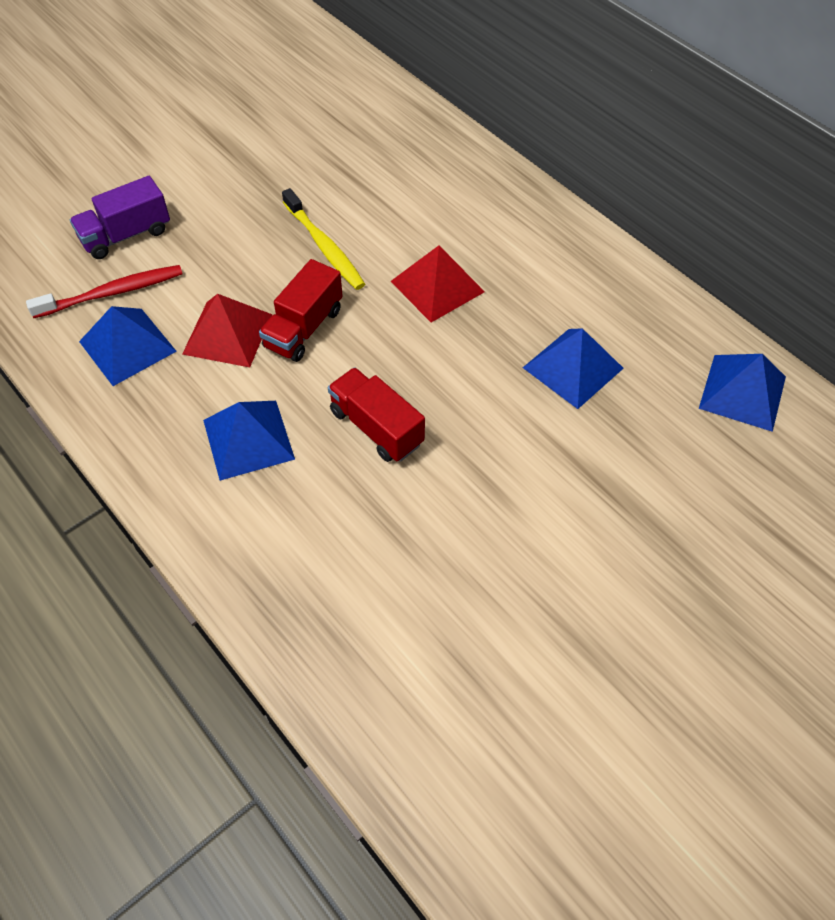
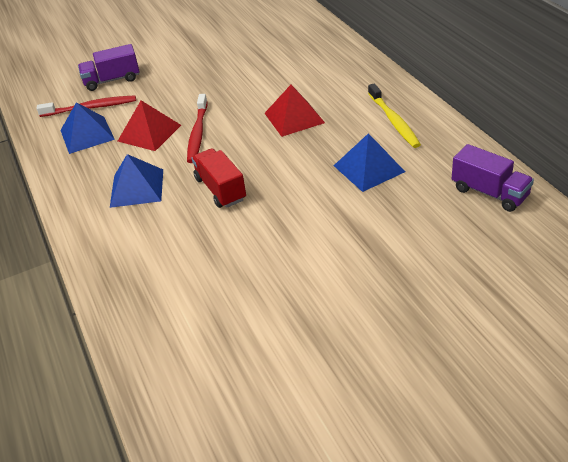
camera: 20 degrees right, 15 degrees down
(304, 328) = (197, 133): red truck -> red toothbrush
(324, 246) = (230, 93): yellow toothbrush -> yellow toothbrush (394, 121)
(742, 392) = (489, 193): blue pyramid -> purple truck

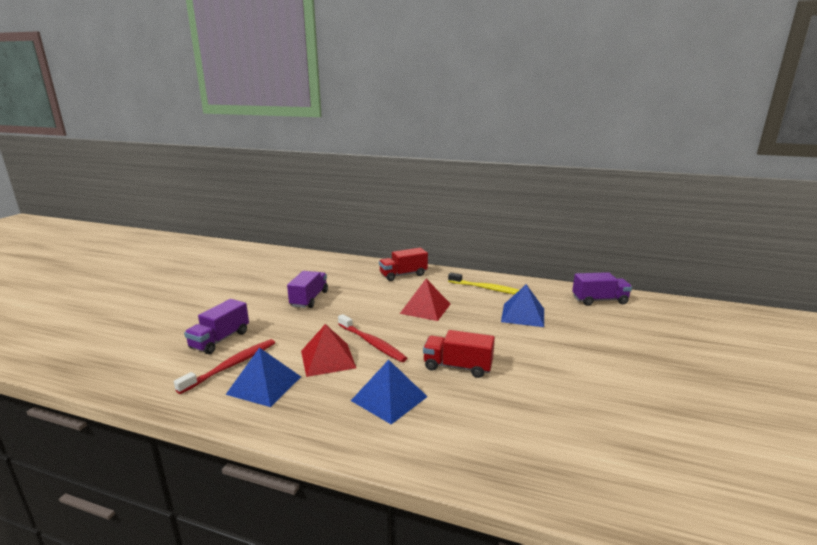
camera: 50 degrees left, 20 degrees down
(220, 64) = (309, 299): none -> purple truck
(341, 67) = (403, 275): none -> red truck

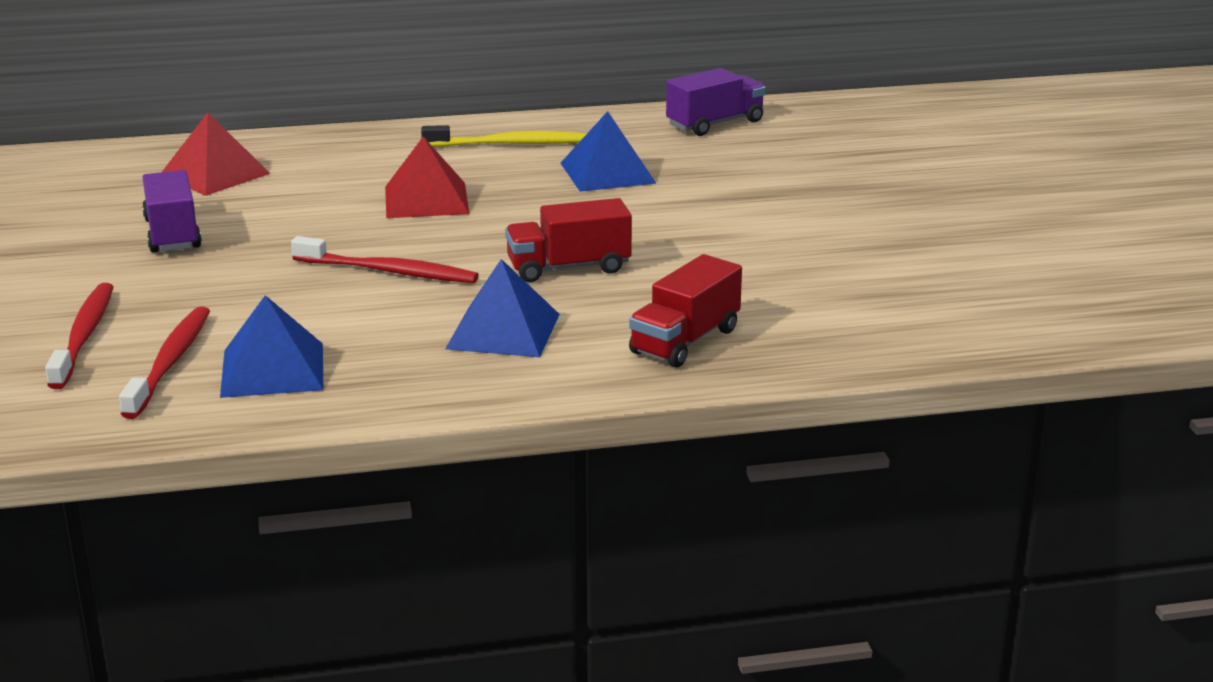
camera: 30 degrees left, 5 degrees up
(220, 340) = (84, 336): purple truck -> red toothbrush
(327, 359) = (338, 311): red pyramid -> red pyramid (214, 174)
(403, 275) = (317, 153): red truck -> red truck (685, 341)

